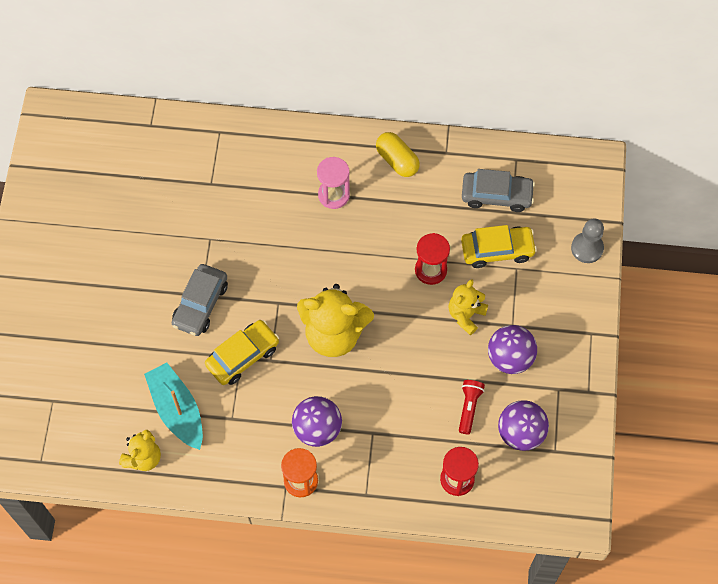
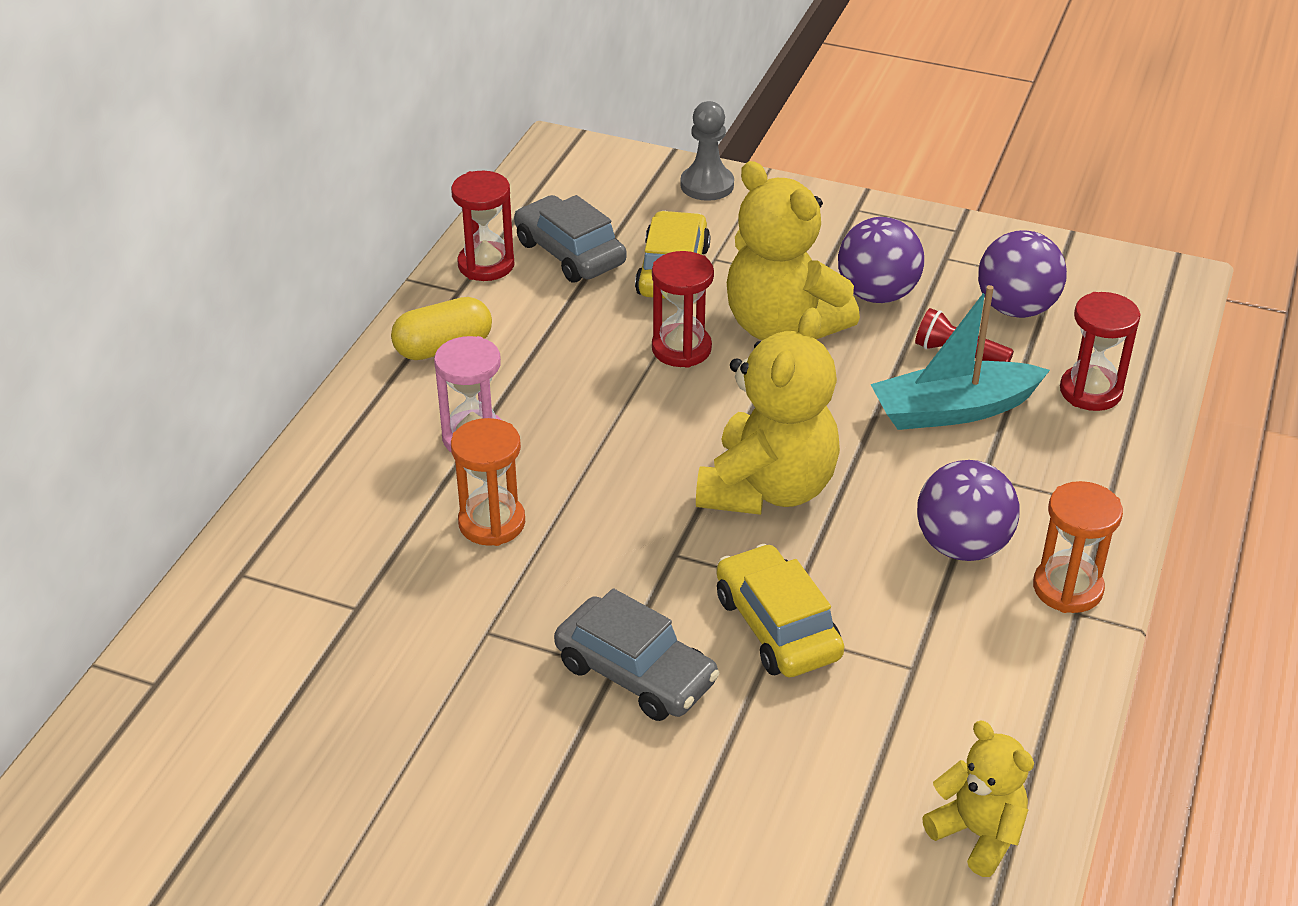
camera: 75 degrees left, 25 degrees down
(177, 410) = (875, 754): turquoise boat -> turquoise boat (953, 410)
(277, 220) = (492, 523): none -> orange hourglass
(466, 315) = (782, 326): yellow teddy bear -> yellow teddy bear, size x1.78
(472, 158) = (486, 265): none -> red hourglass
(496, 195) = (569, 253): grey car -> grey car turned 60 degrees counterclockwise

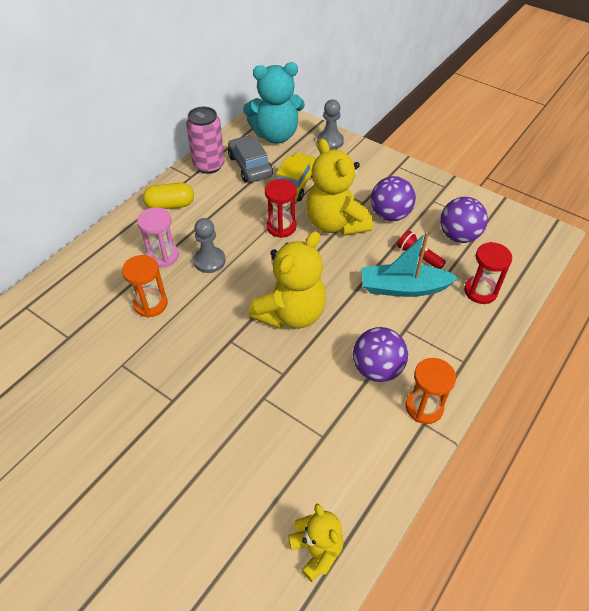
camera: 15 degrees right, 10 degrees up
(486, 265) = (209, 165): red hourglass -> pink can
(570, 430) = (209, 261): none -> grey pawn
(594, 190) = (276, 135): none -> turquoise teddy bear
(636, 673) = (182, 405): grey car -> none
(777, 626) = (263, 395): yellow car -> none

